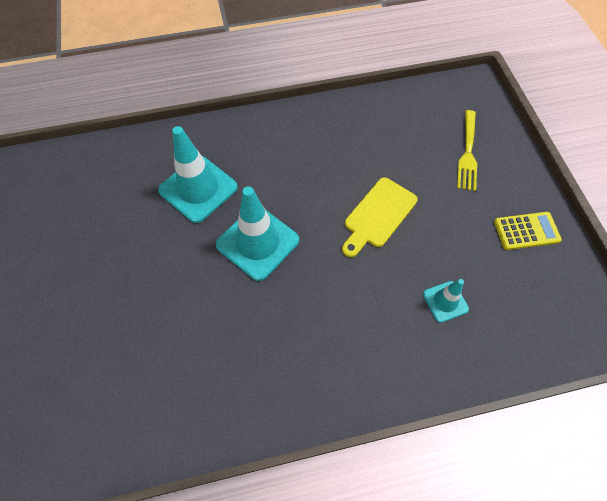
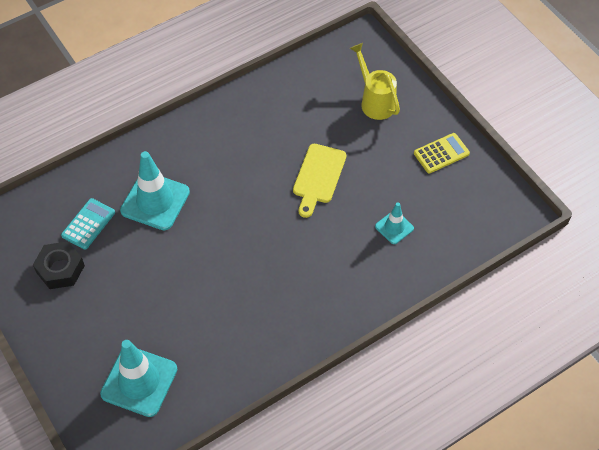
camera: 20 degrees left, 5 degrees down
(72, 230) = (60, 269): none -> black nut
(122, 192) = (88, 224): none -> turquoise calculator
(257, 242) = (226, 229): turquoise traffic cone -> turquoise traffic cone (139, 381)
(467, 152) = (375, 101): yellow fork -> yellow watering can

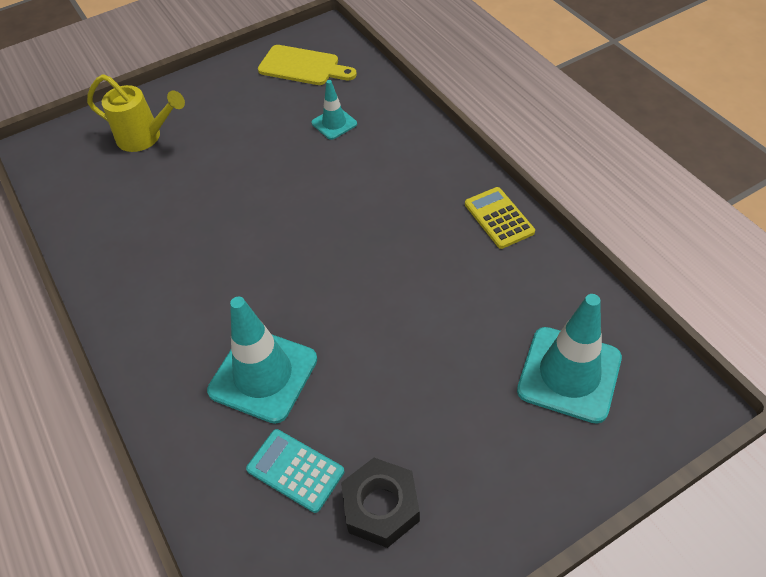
camera: 85 degrees left, 5 degrees down
(318, 177) = (251, 189): yellow cutting board -> yellow cutting board (303, 66)
(375, 101) = (145, 137): yellow watering can -> yellow watering can turned 135 degrees counterclockwise
(441, 153) = (237, 85): yellow calculator -> yellow calculator (499, 218)

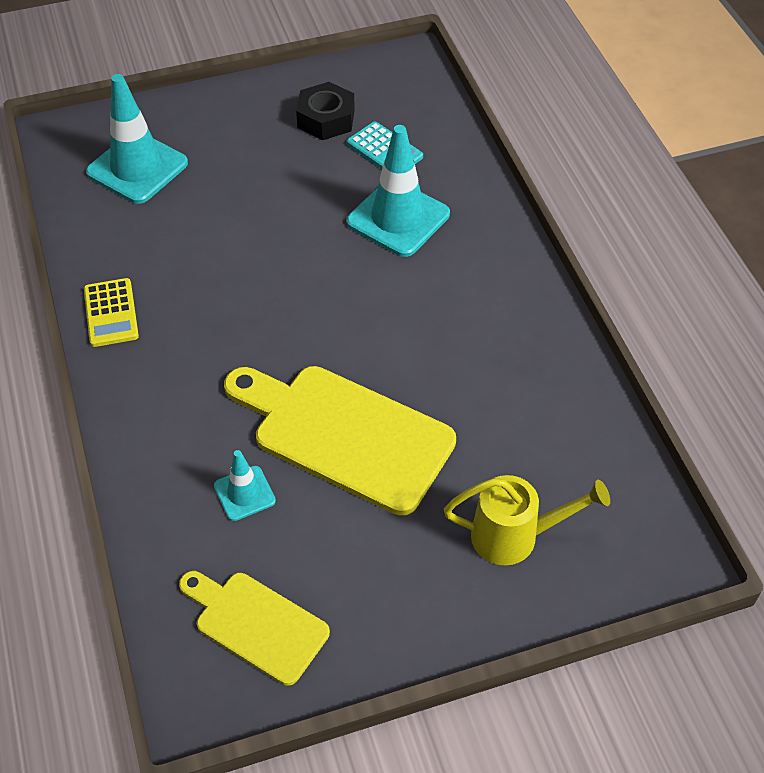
camera: 170 degrees left, 0 degrees up
(145, 137) = (514, 536): yellow watering can -> yellow watering can turned 150 degrees clockwise
(273, 171) = (344, 435): none -> yellow cutting board

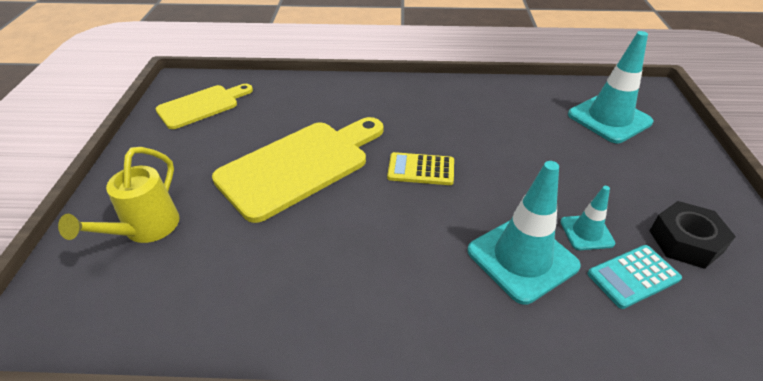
camera: 110 degrees right, 10 degrees down
(111, 313) = (461, 90): yellow calculator -> yellow calculator (421, 169)
(244, 493) = (287, 116): turquoise traffic cone -> turquoise traffic cone (586, 232)

